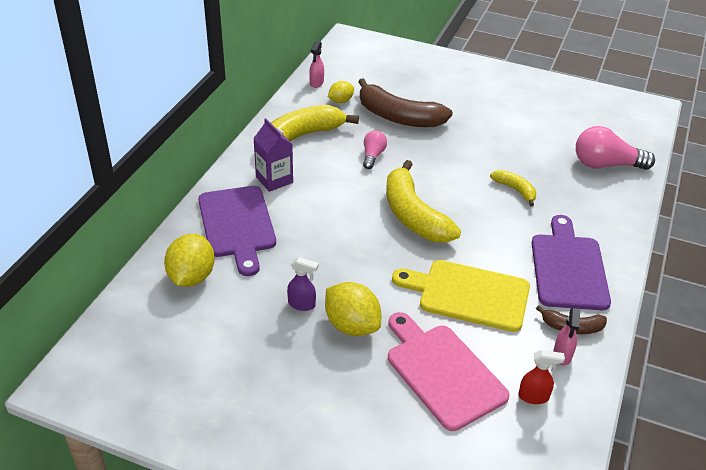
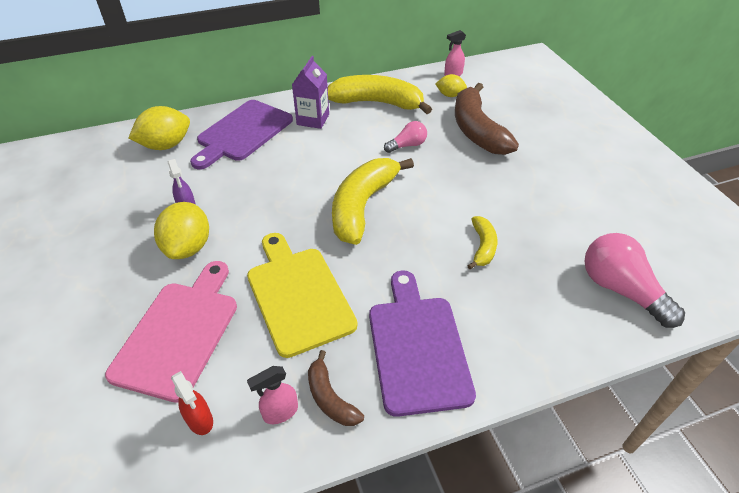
camera: 50 degrees right, 5 degrees up
(568, 268) = (417, 347): purple cutting board -> purple cutting board turned 60 degrees counterclockwise

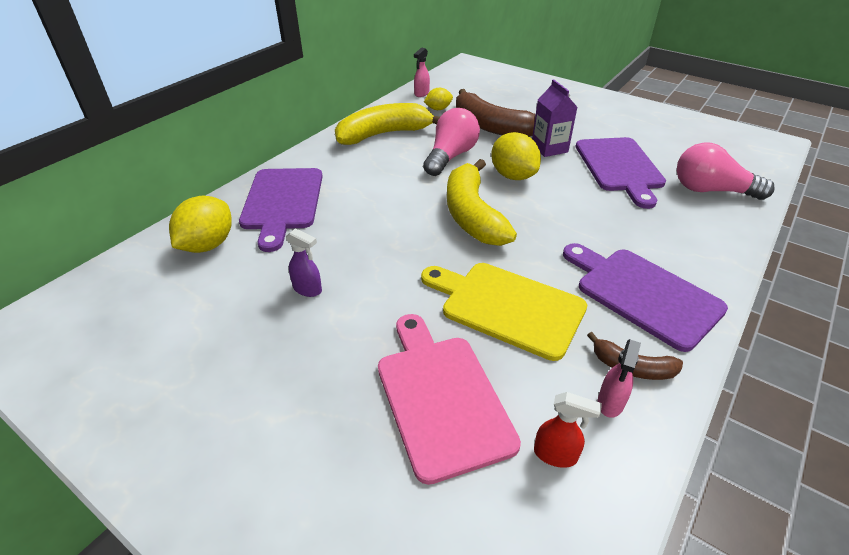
camera: 35 degrees left, 5 degrees down
(188, 247) = (353, 321): yellow lemon -> yellow lemon (513, 176)
(313, 119) = (341, 166): purple carton -> purple carton (549, 148)
(407, 145) = (450, 156): pink light bulb -> pink light bulb, size x1.77
(482, 247) = (597, 203): yellow banana -> none
(552, 222) = (619, 167): none -> purple cutting board

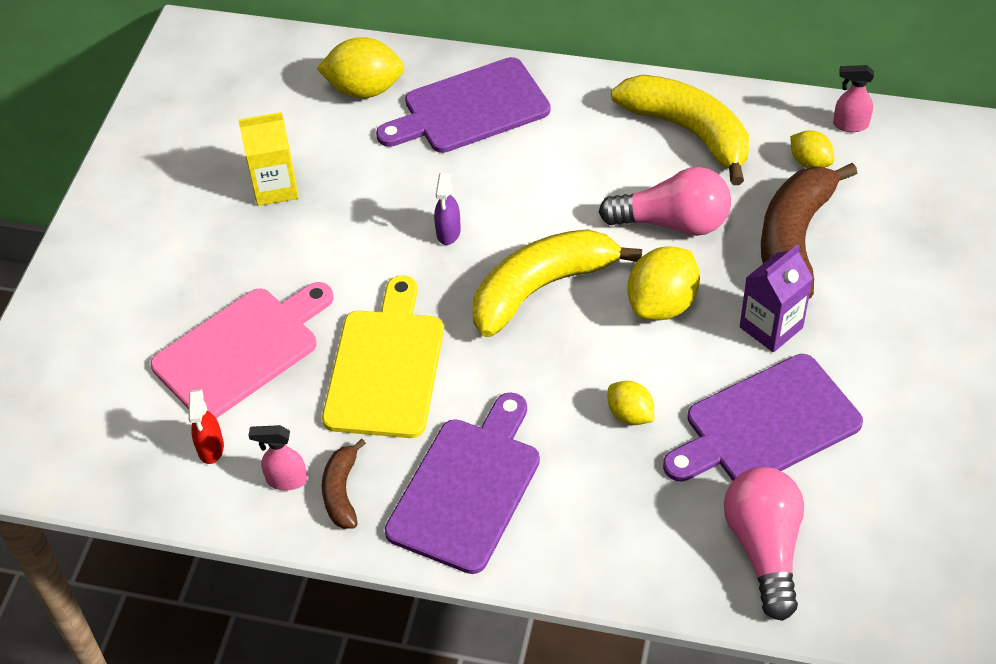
camera: 70 degrees right, 10 degrees up
(262, 323) = (275, 187): none -> yellow carton
(308, 289) = (336, 198): purple spray bottle -> purple spray bottle (448, 233)
(597, 209) = (630, 415): none -> yellow lemon

